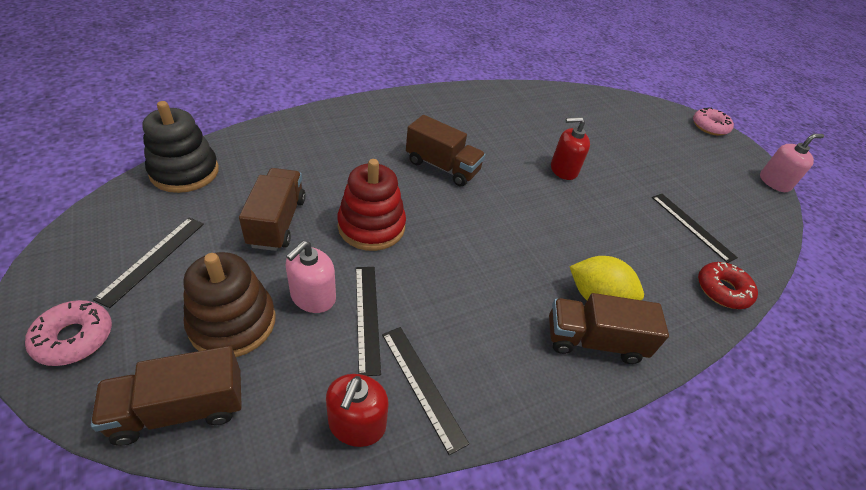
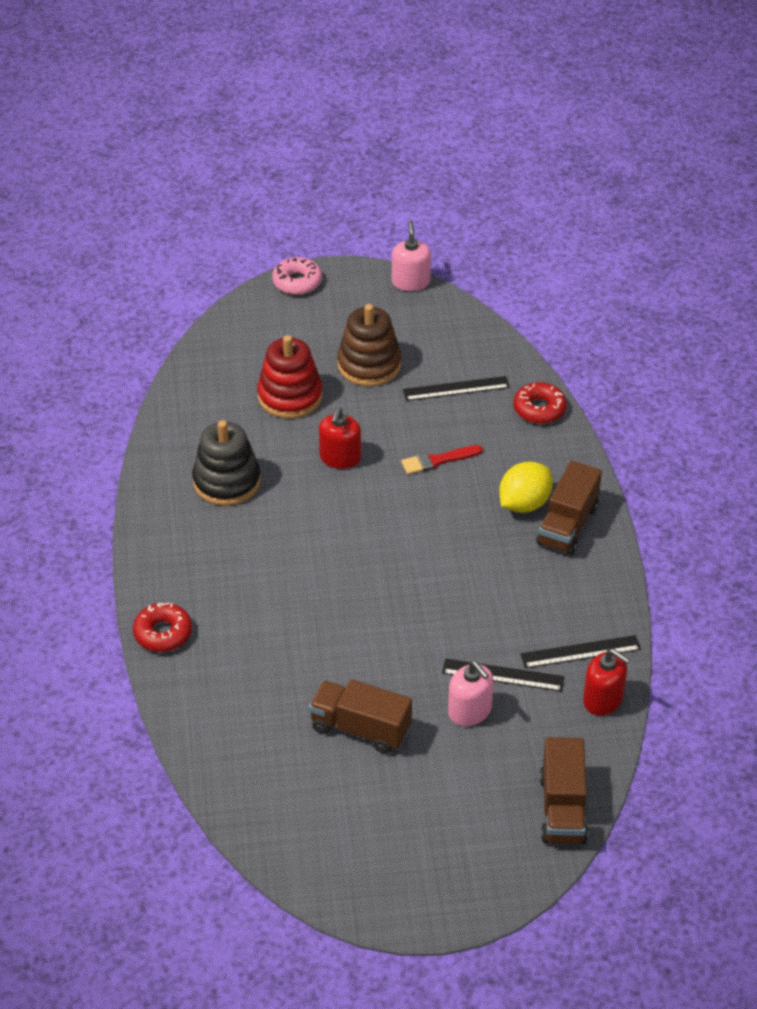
camera: 65 degrees left, 0 degrees up
(74, 338) = (473, 883): pink donut -> none
(153, 259) = (389, 832): black ruler -> none
(185, 172) = (251, 807): black stacking toy -> black stacking toy (227, 481)
(233, 323) = (485, 771): brown stacking toy -> brown stacking toy (369, 365)
(350, 111) = (163, 633): none -> red donut
(371, 226) = (387, 651): red stacking toy -> red stacking toy (290, 396)
(442, 167) = (305, 567): brown truck -> none
(603, 226) = (437, 460): none -> red brush

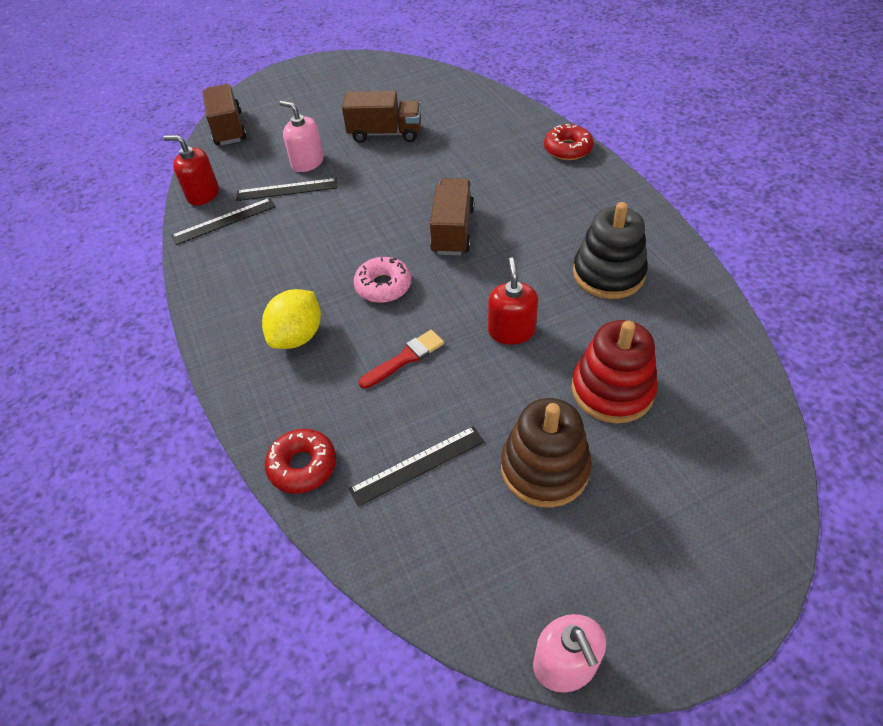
camera: 165 degrees right, 5 degrees up
(297, 282) = (736, 598): pink donut -> pink donut (383, 286)
(567, 525) = (248, 326): brown truck -> brown truck (453, 231)

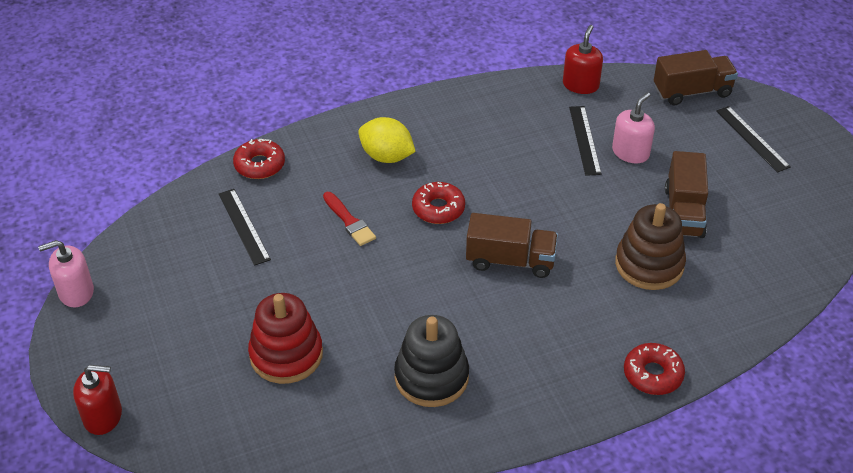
camera: 90 degrees right, 5 degrees down
(224, 221) = (539, 102): black ruler -> black ruler (752, 138)
(383, 286) = (438, 209): pink donut -> red donut
(511, 331) = (367, 293): red soap dispenser -> red soap dispenser (103, 416)
(544, 468) = (221, 299): brown stacking toy -> brown stacking toy (649, 264)

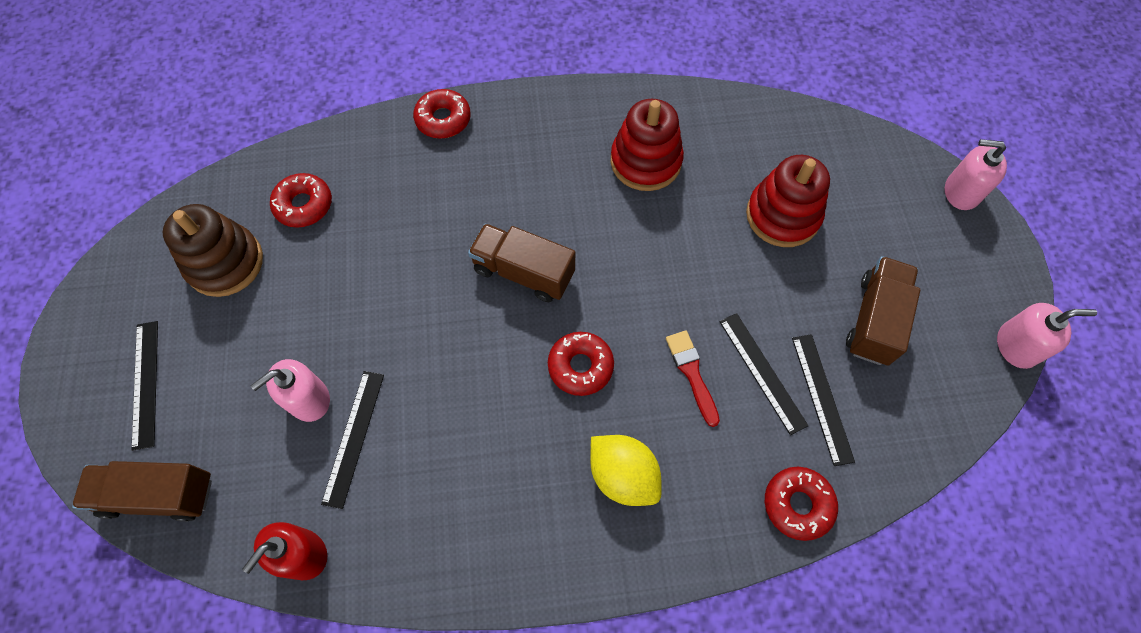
camera: 165 degrees left, 20 degrees up
(103, 416) = (961, 192): red soap dispenser -> pink soap dispenser
(293, 233) = (762, 372): none -> black ruler
(431, 377) = (645, 161): black stacking toy -> red stacking toy
(649, 264) = (380, 232): brown stacking toy -> brown stacking toy (225, 263)
(683, 212) = (302, 290): brown truck -> brown truck (874, 320)
(730, 271) = (304, 205): none -> red donut

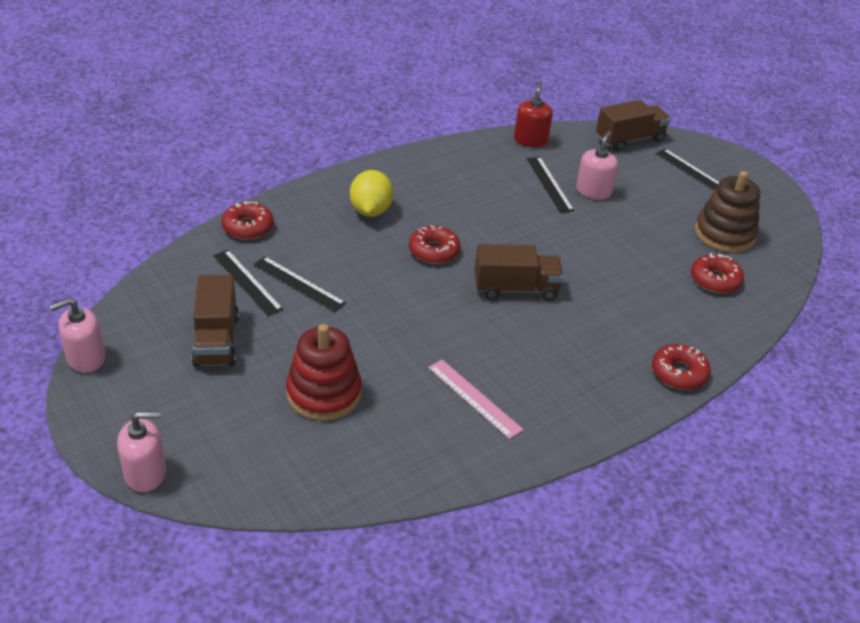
camera: 150 degrees right, 25 degrees down
(623, 475) = (370, 211): yellow lemon -> yellow lemon turned 75 degrees clockwise
(645, 161) = (474, 398): red stacking toy -> pink ruler
(691, 373) = (351, 269): red brush -> none

